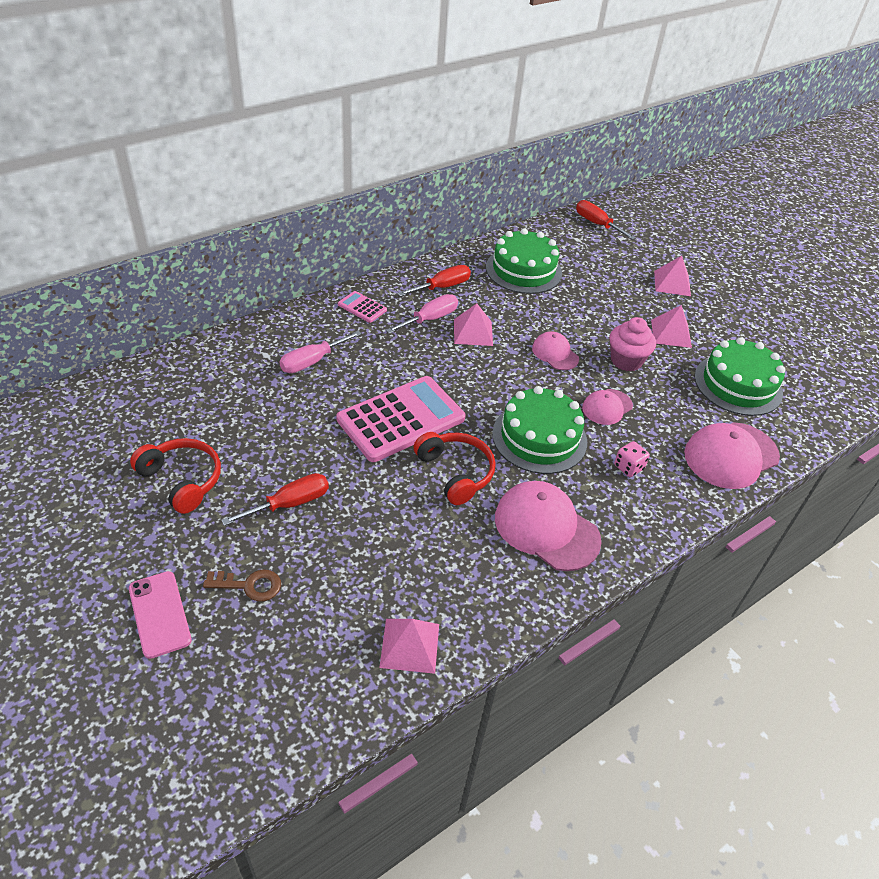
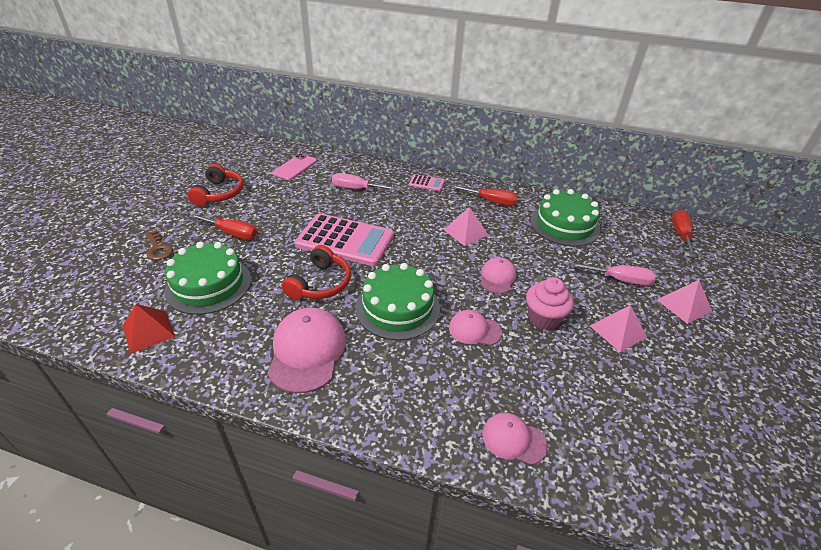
camera: 55 degrees right, 5 degrees down
(160, 614) = (119, 230): pink phone -> pink phone (295, 167)
(362, 307) = (426, 183): pink calculator -> pink calculator turned 105 degrees clockwise
(409, 645) = (148, 331): pink pyramid -> red pyramid
(430, 319) = (453, 210): pink screwdriver -> pink screwdriver (620, 280)
(628, 467) = (420, 372): pink dice -> none
(731, 455) = (513, 439): pink cap -> pink cap, size x0.57
(738, 384) = (617, 406): green cake -> green cake (208, 285)

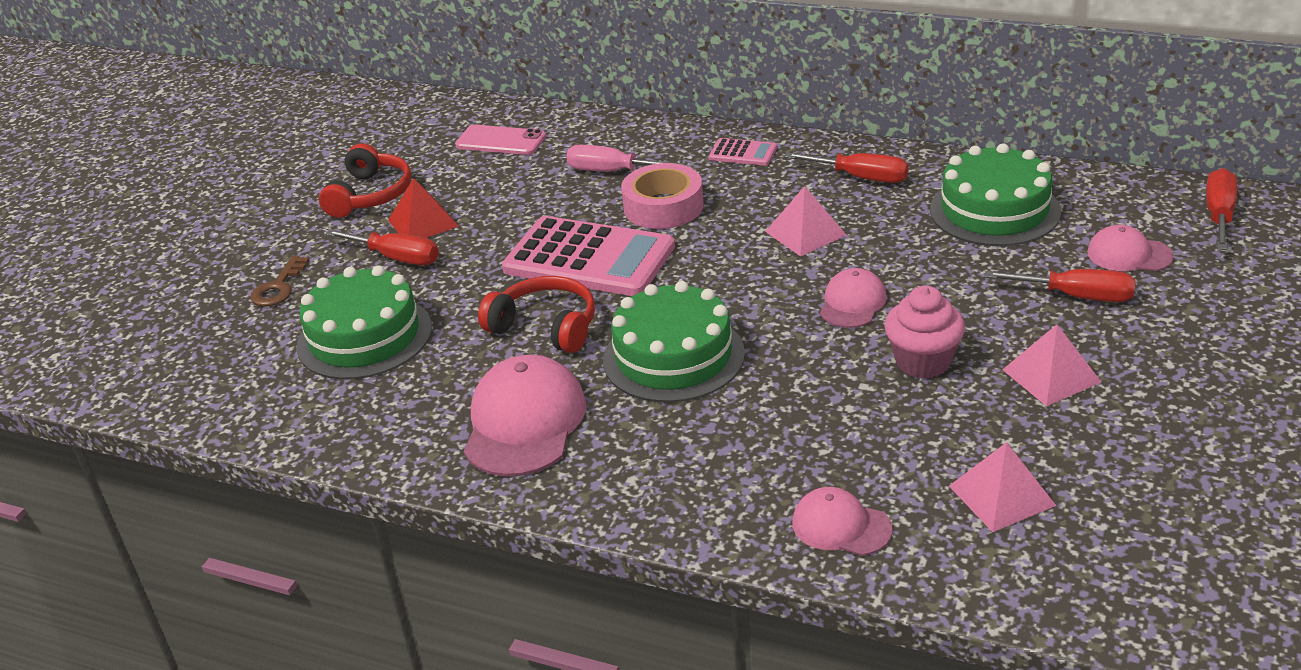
camera: 10 degrees right, 5 degrees down
(148, 331) = (279, 404): red pyramid -> red pyramid (423, 223)
(158, 248) = (278, 287): brown key -> brown key turned 45 degrees clockwise
(295, 167) = (500, 141): pink phone -> pink phone turned 75 degrees clockwise
(320, 283) = (545, 327): red headphones -> red headphones turned 90 degrees counterclockwise
(386, 211) = (663, 207): none -> pink tape
(474, 330) = (800, 383): pink cap -> pink cap (1129, 254)
(620, 280) = (1077, 296): pink screwdriver -> red screwdriver
(684, 305) = (1186, 331): pink pyramid -> pink pyramid (1001, 495)

